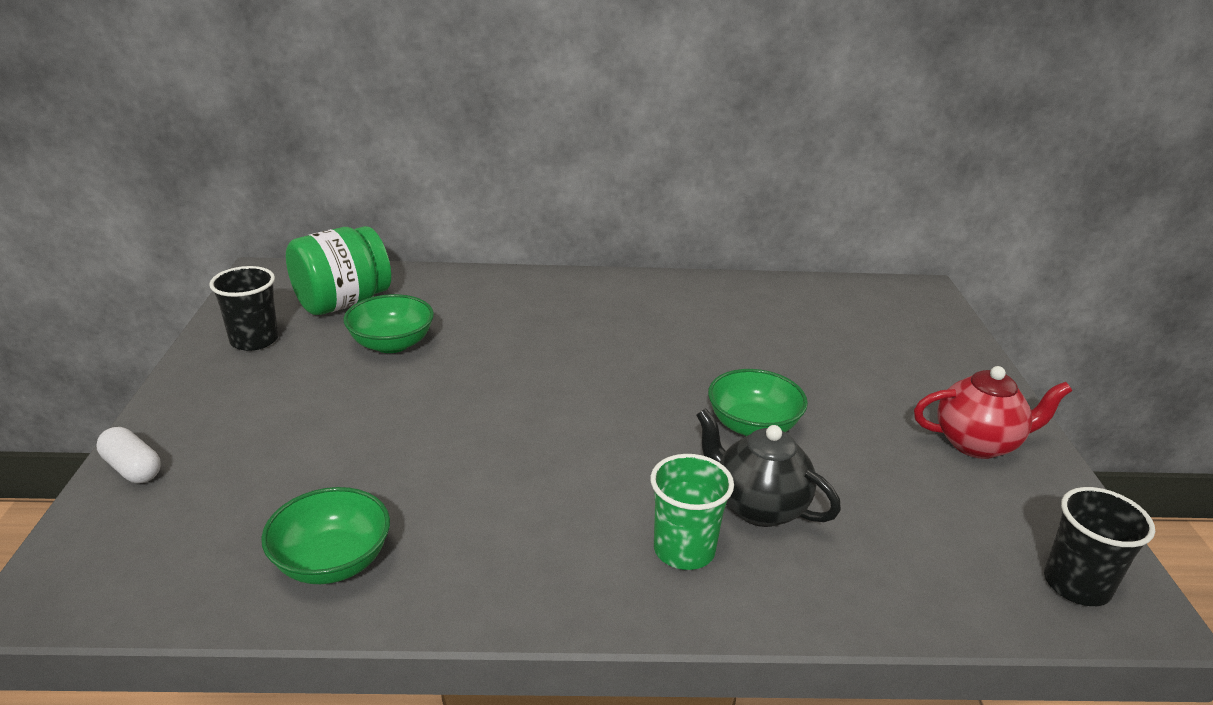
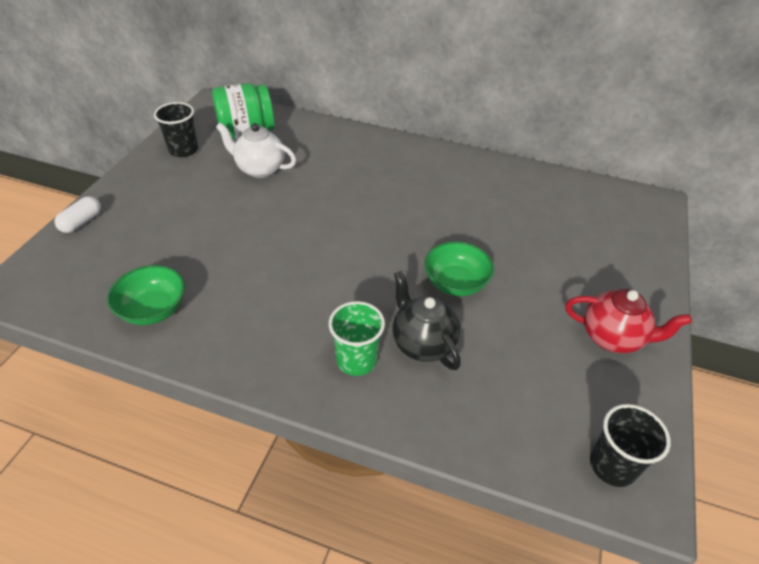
camera: 20 degrees right, 15 degrees up
(132, 468) = (82, 222): white capsule -> white capsule turned 60 degrees clockwise
(392, 344) = (260, 169): green bowl -> white teapot

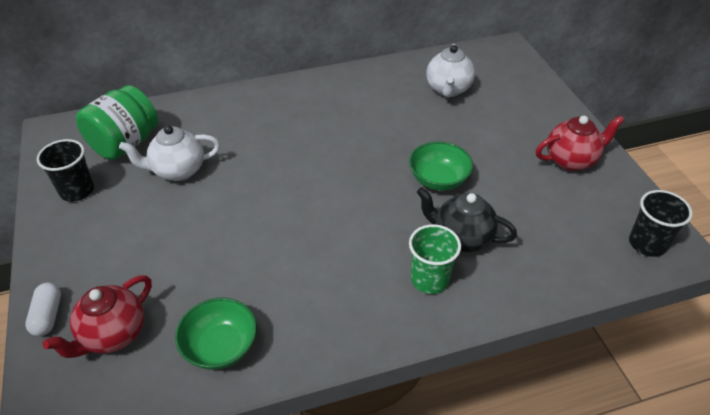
camera: 35 degrees left, 0 degrees up
(102, 258) = (113, 335): none -> red teapot
(550, 212) = (448, 89): none -> white teapot

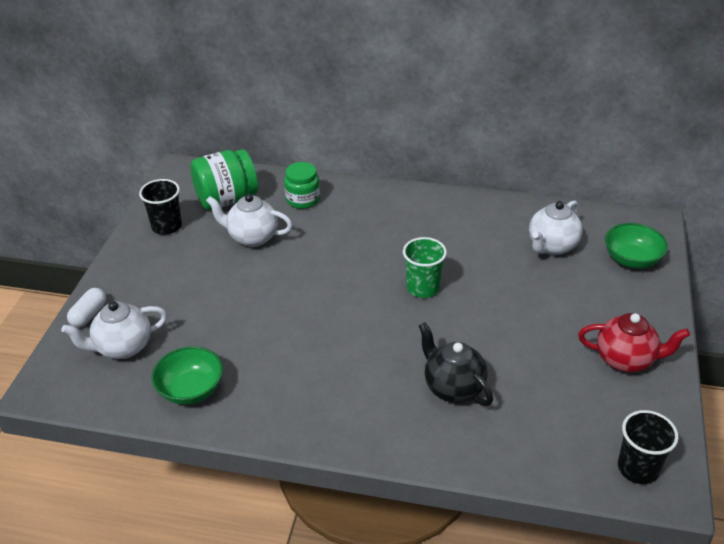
camera: 30 degrees right, 5 degrees down
(113, 335) = (123, 347): red teapot -> white teapot
(203, 119) = (303, 199): none -> green jar
(429, 279) = (395, 410): green cup -> green cup (423, 288)
(438, 179) = (473, 328): green bowl -> green bowl (631, 259)

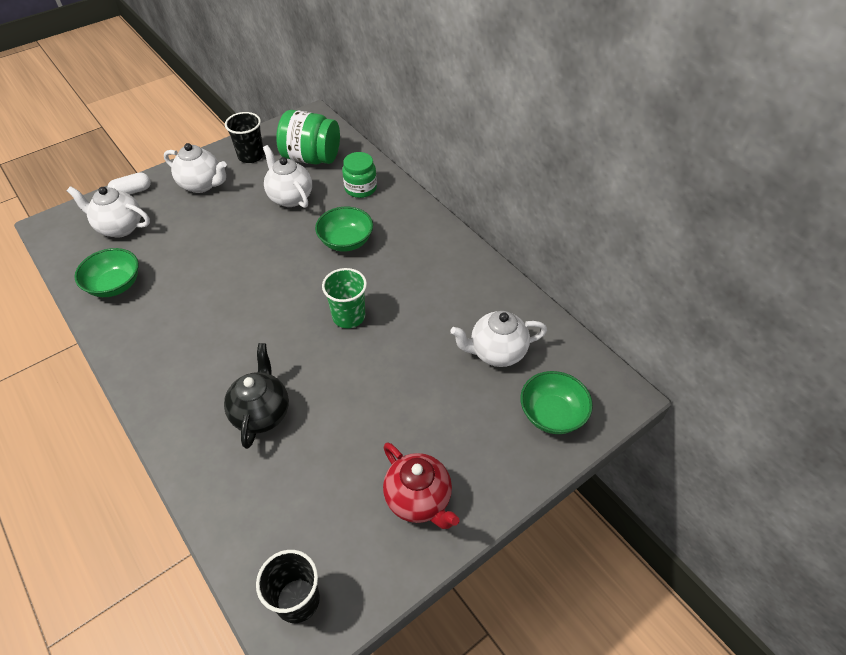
camera: 40 degrees right, 10 degrees up
(153, 272) = (202, 185): none -> white teapot
(346, 241) = (346, 241): none -> green bowl

